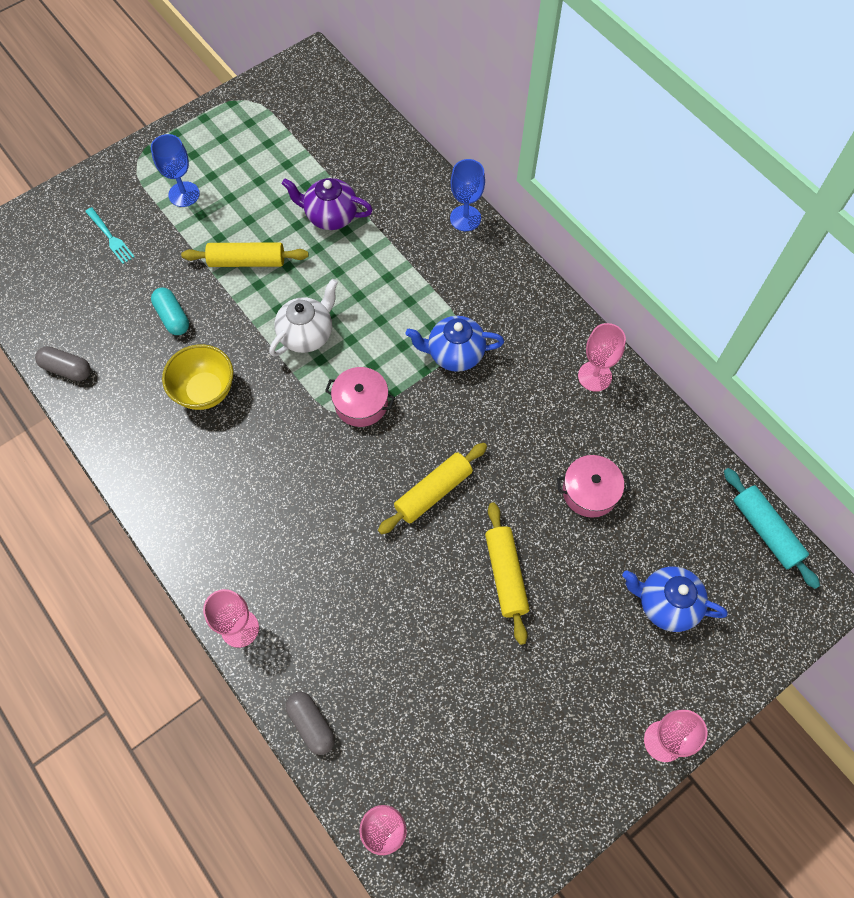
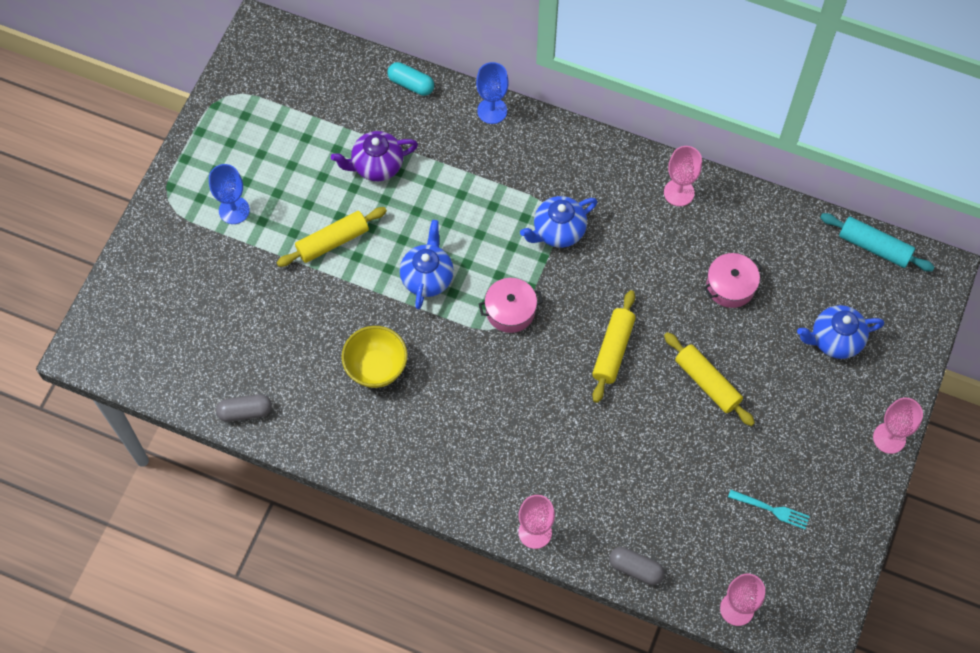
camera: 30 degrees left, 0 degrees up
(110, 237) = (197, 281): turquoise fork -> turquoise fork (771, 509)
(172, 317) = (303, 321): turquoise capsule -> turquoise capsule (411, 84)
(307, 334) = (427, 277): white teapot -> blue teapot

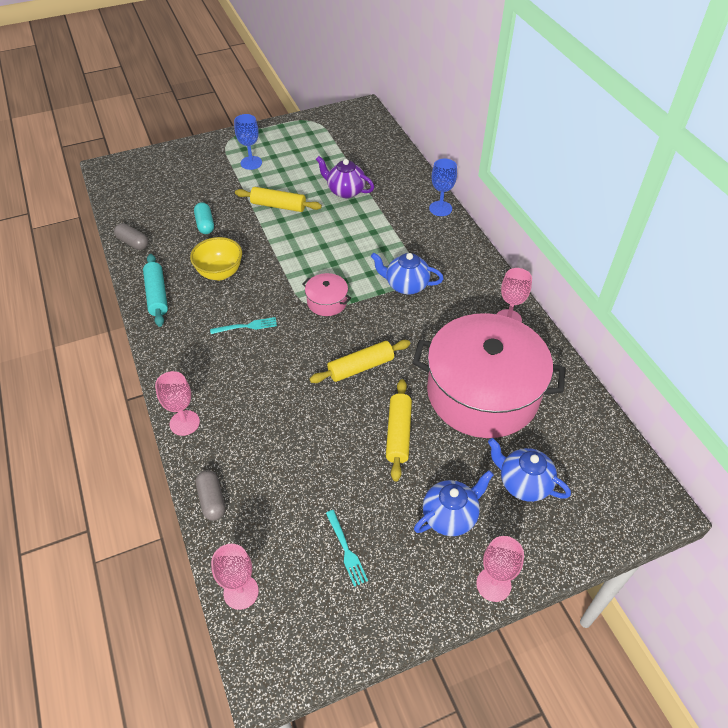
camera: 45 degrees right, 15 degrees down
(411, 84) = (410, 171): turquoise capsule -> turquoise capsule (205, 224)
(427, 277) = (303, 254): blue teapot -> blue teapot (450, 516)
(471, 400) = (246, 326): none -> turquoise fork
(730, 286) = (482, 393): pink pot -> pink pot, size x2.50
(874, 247) = (621, 450): turquoise rolling pin -> turquoise rolling pin (157, 295)

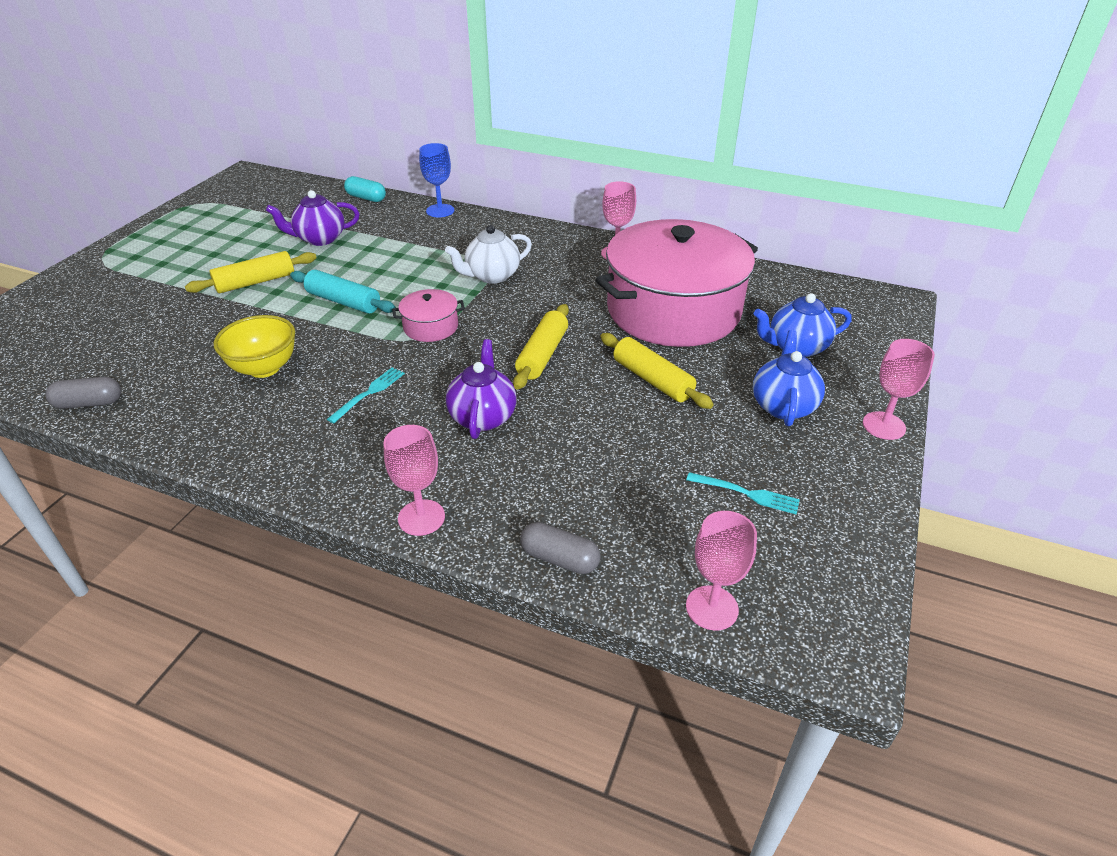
camera: 45 degrees left, 10 degrees down
(157, 295) = (203, 430): turquoise rolling pin -> turquoise rolling pin (343, 301)
(205, 224) = (178, 338): turquoise capsule -> turquoise capsule (366, 198)
(251, 163) = (164, 263): blue goblet -> none
(280, 385) = (483, 417): none -> purple teapot
(406, 285) = (492, 276): blue teapot -> white teapot

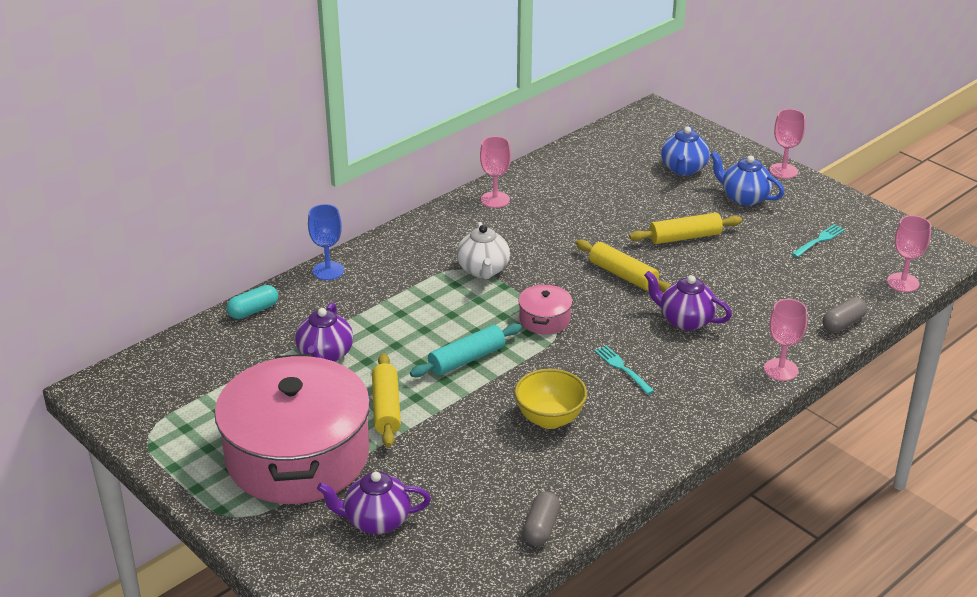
camera: 65 degrees left, 5 degrees down
(97, 316) = (376, 521): none -> purple teapot
(673, 310) = (602, 201): pink pot -> pink pot (298, 456)

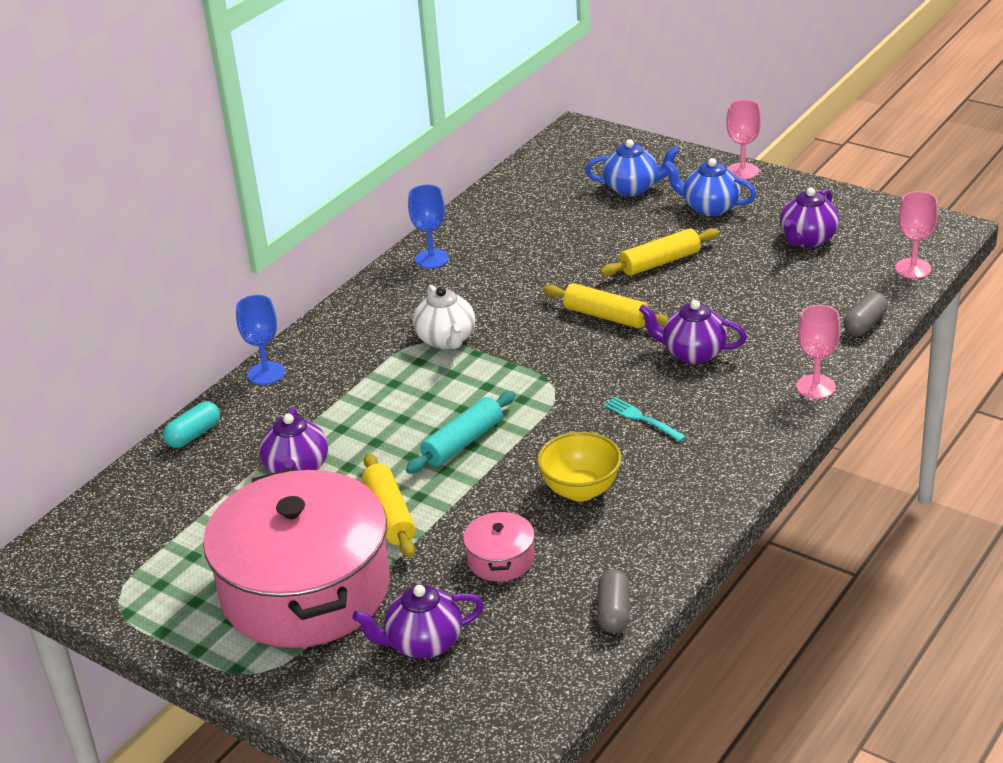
camera: 10 degrees left, 0 degrees up
(495, 200) = (432, 259): pink goblet -> blue goblet
(544, 319) = (535, 381): pink pot -> pink pot (500, 559)
(683, 169) = (632, 188): blue teapot -> blue teapot turned 90 degrees counterclockwise
(819, 240) = (807, 239): turquoise fork -> purple teapot

